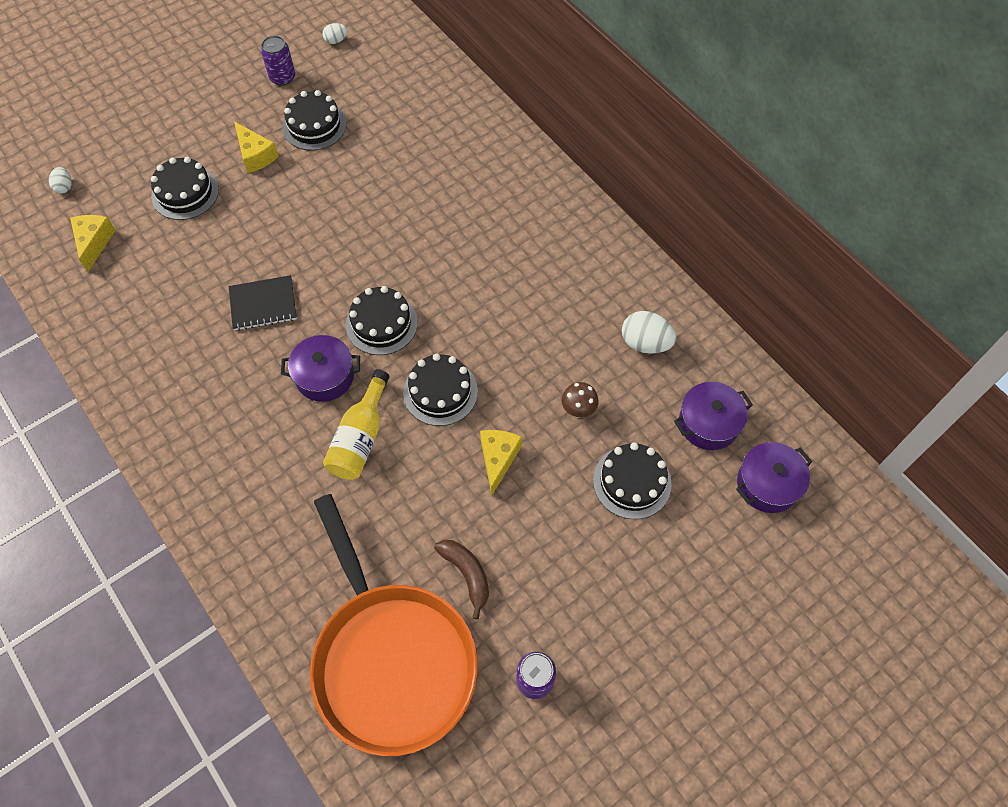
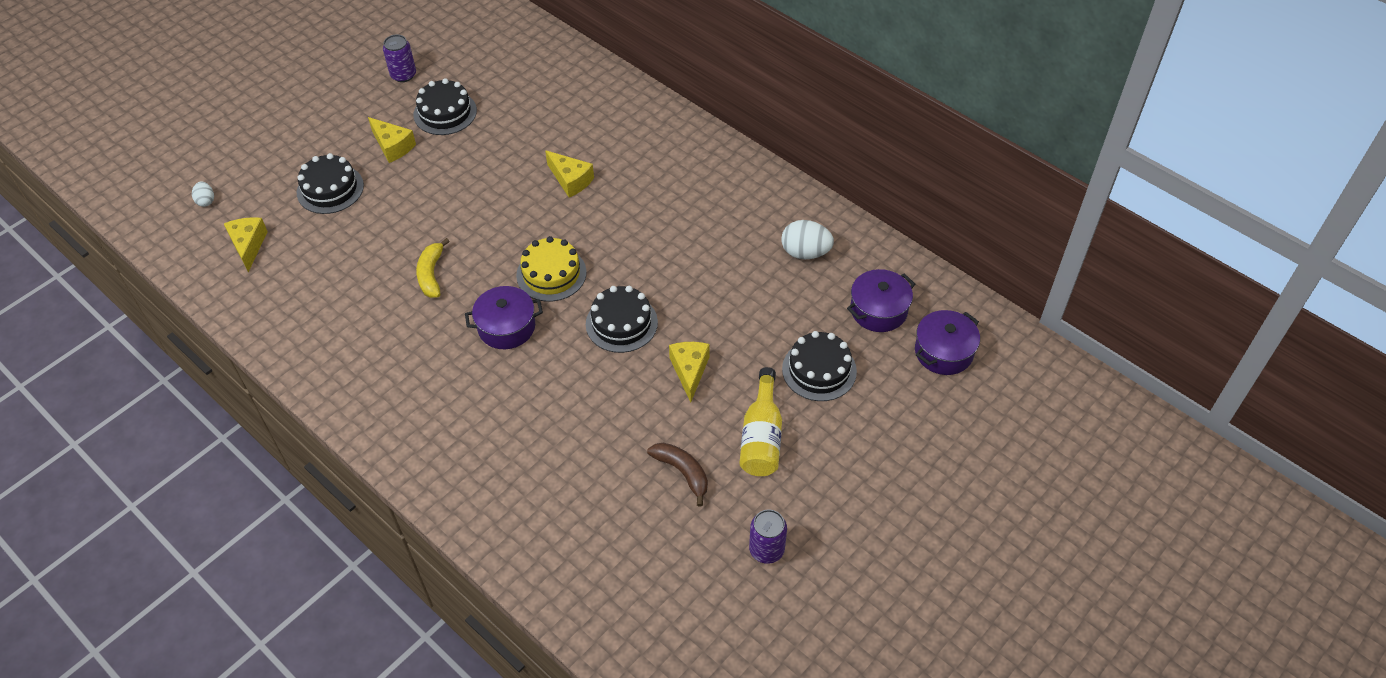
camera: 10 degrees left, 10 degrees down
(263, 304) = (431, 274): black notebook -> yellow banana
(336, 40) = (449, 36): white egg -> none
(360, 437) = (554, 374): yellow bottle -> yellow bottle (761, 436)
(381, 324) = (551, 274): black cake -> yellow cake
(391, 658) = (627, 555): orange pan -> none
(423, 221) = (571, 180): none -> yellow cheese
(578, 410) = (755, 318): brown mushroom -> none

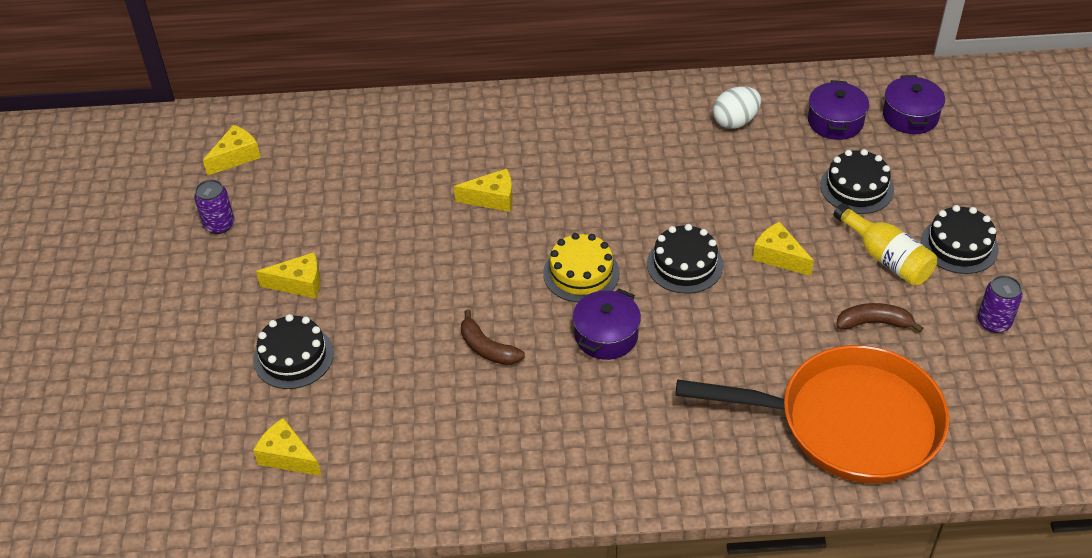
camera: 45 degrees left, 5 degrees down
(206, 201) = (185, 456): white egg -> none
(431, 274) = (487, 348): yellow banana -> brown banana
(445, 112) = (305, 226): black cake -> black cake (959, 245)
(469, 38) = (236, 157): none -> yellow cheese
(563, 520) = (848, 422): none -> orange pan

